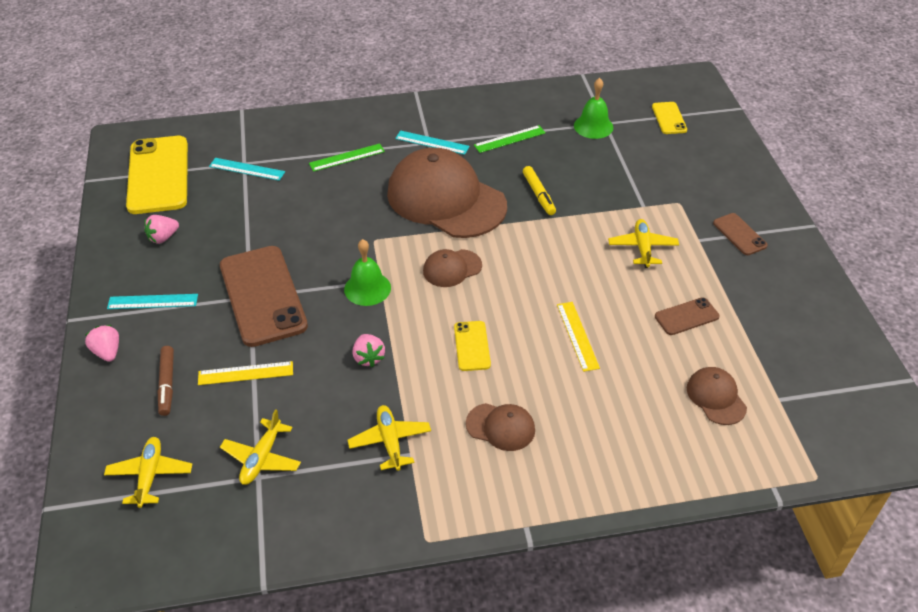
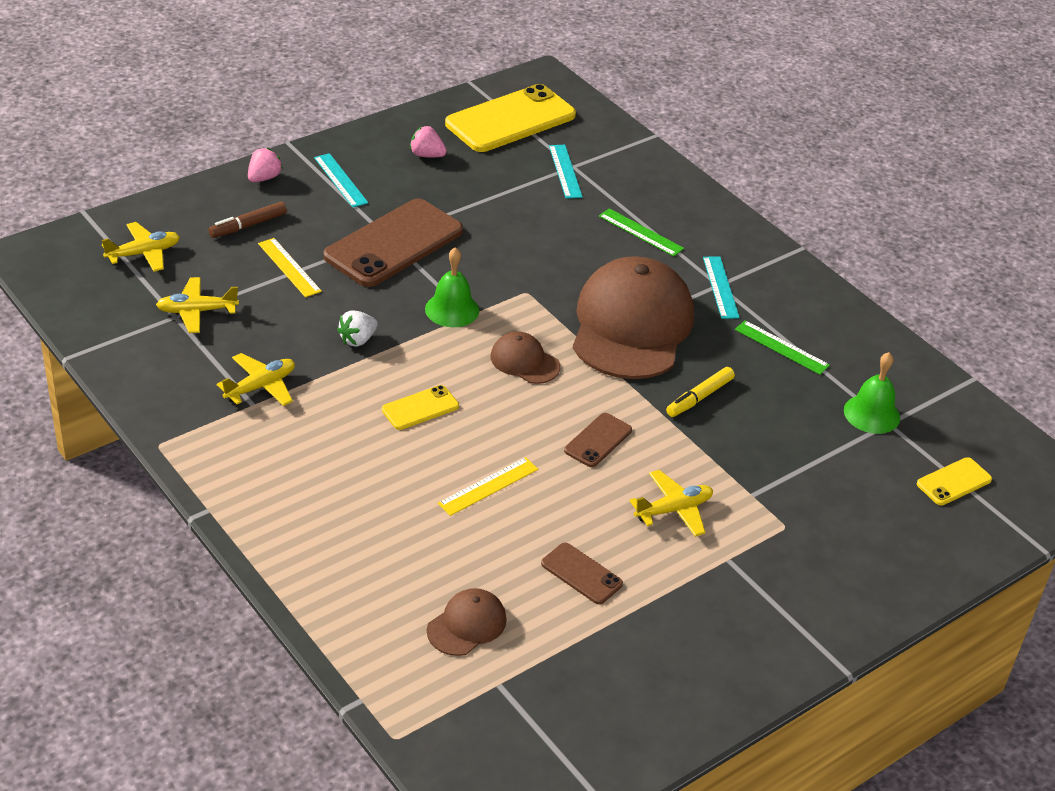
camera: 60 degrees right, 5 degrees down
(368, 358) = (357, 340): pink strawberry -> white strawberry
(500, 427) = (322, 459): brown cap -> none
(739, 234) = (768, 597): brown phone -> brown phone (598, 440)

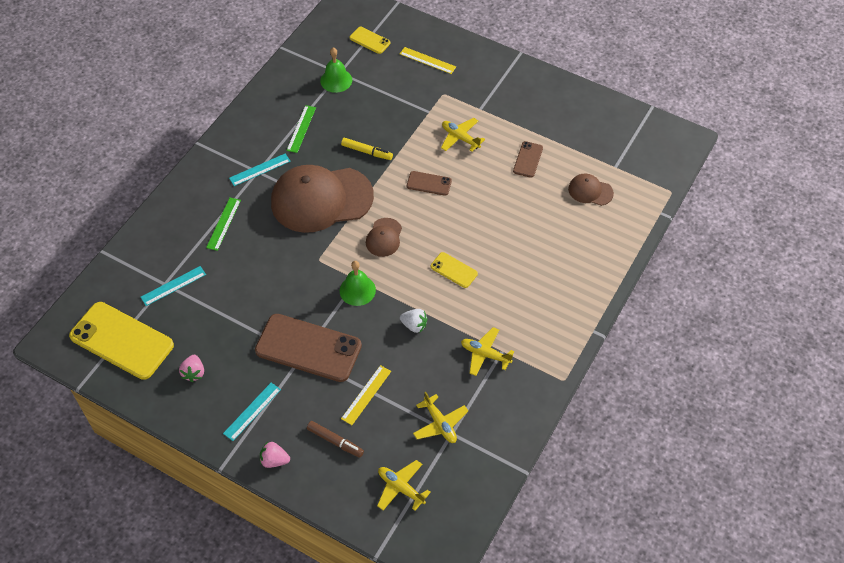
camera: 110 degrees left, 15 degrees up
(488, 486) = (494, 217): yellow ruler -> yellow ruler (427, 60)

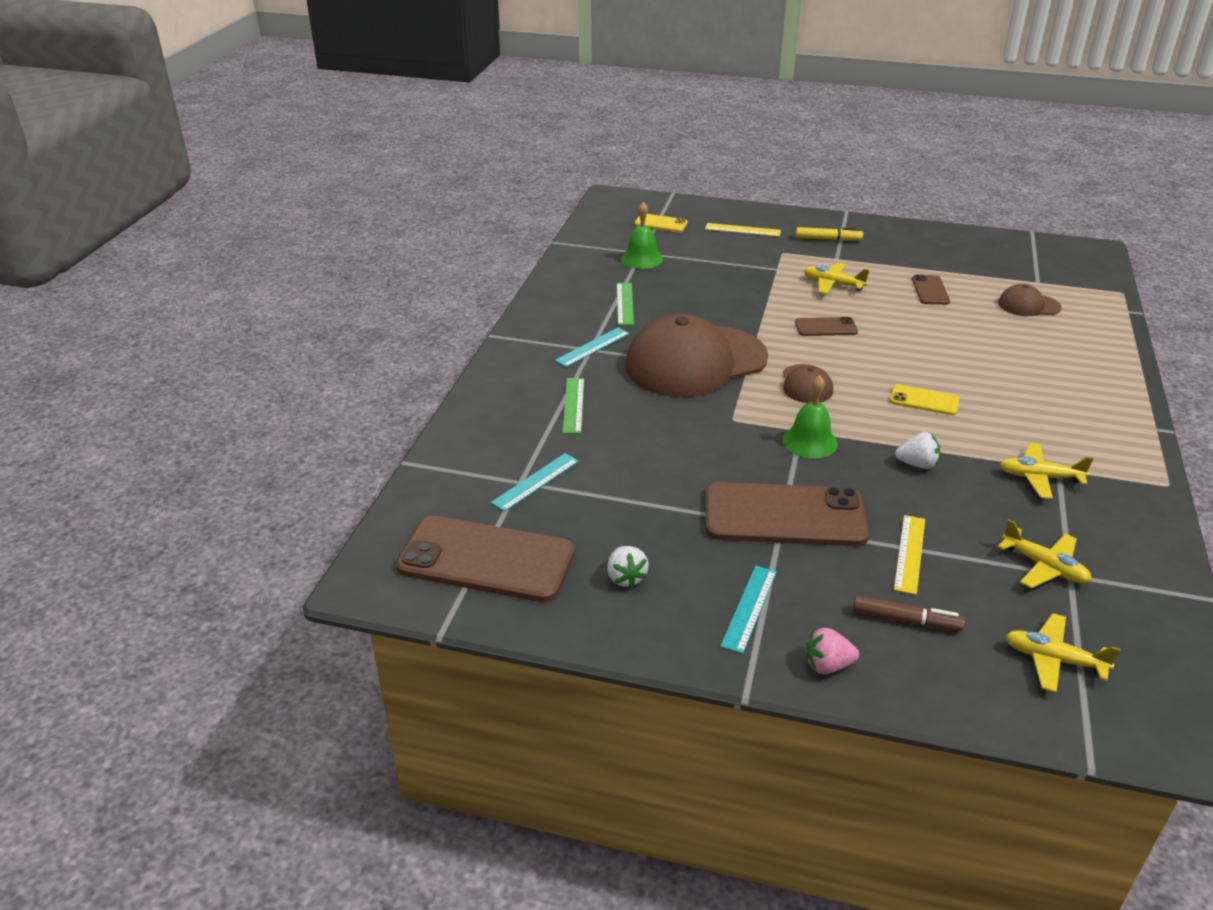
camera: 15 degrees left, 20 degrees down
(122, 340) = (486, 559): yellow phone -> brown phone
(194, 373) = (626, 578): pink strawberry -> white strawberry
(367, 152) = (724, 311): yellow marker -> yellow marker (828, 239)

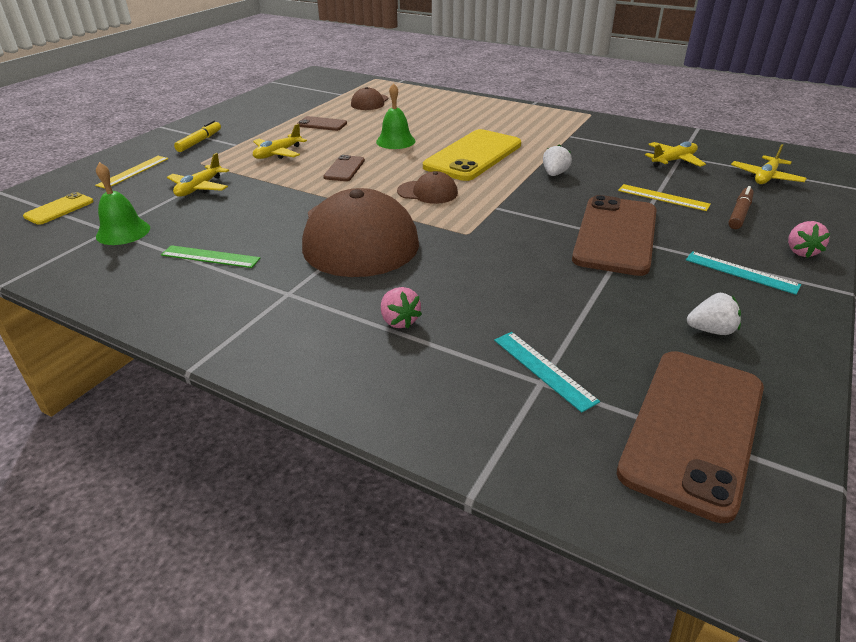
camera: 75 degrees left, 0 degrees up
(573, 405) = (399, 321): green ruler -> pink strawberry
(592, 347) = (285, 291): turquoise ruler -> none
(810, 441) = (513, 206): green bell -> green bell (395, 141)
(924, 400) = (473, 156): yellow phone -> yellow phone, size x2.12
(1039, 477) = (577, 142): yellow plane -> yellow plane (199, 188)

